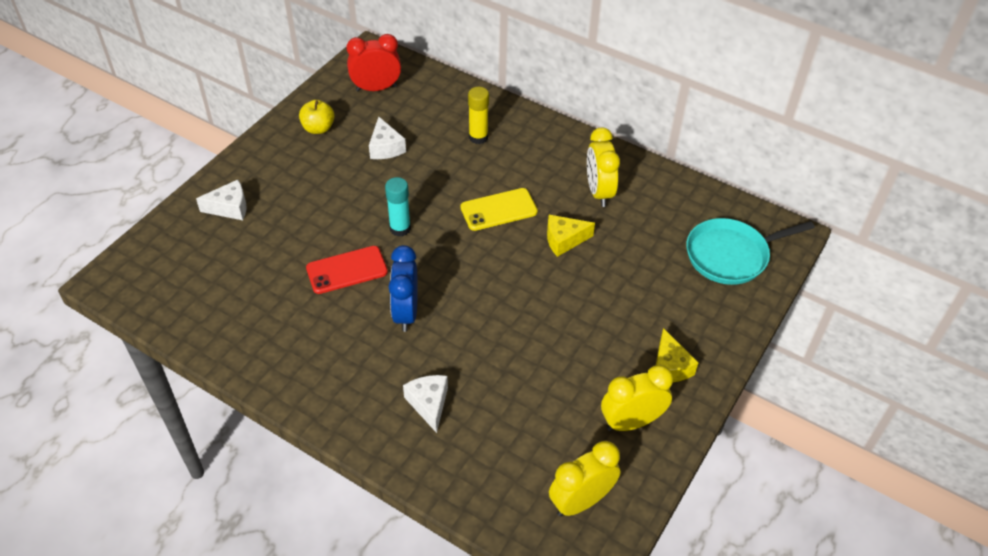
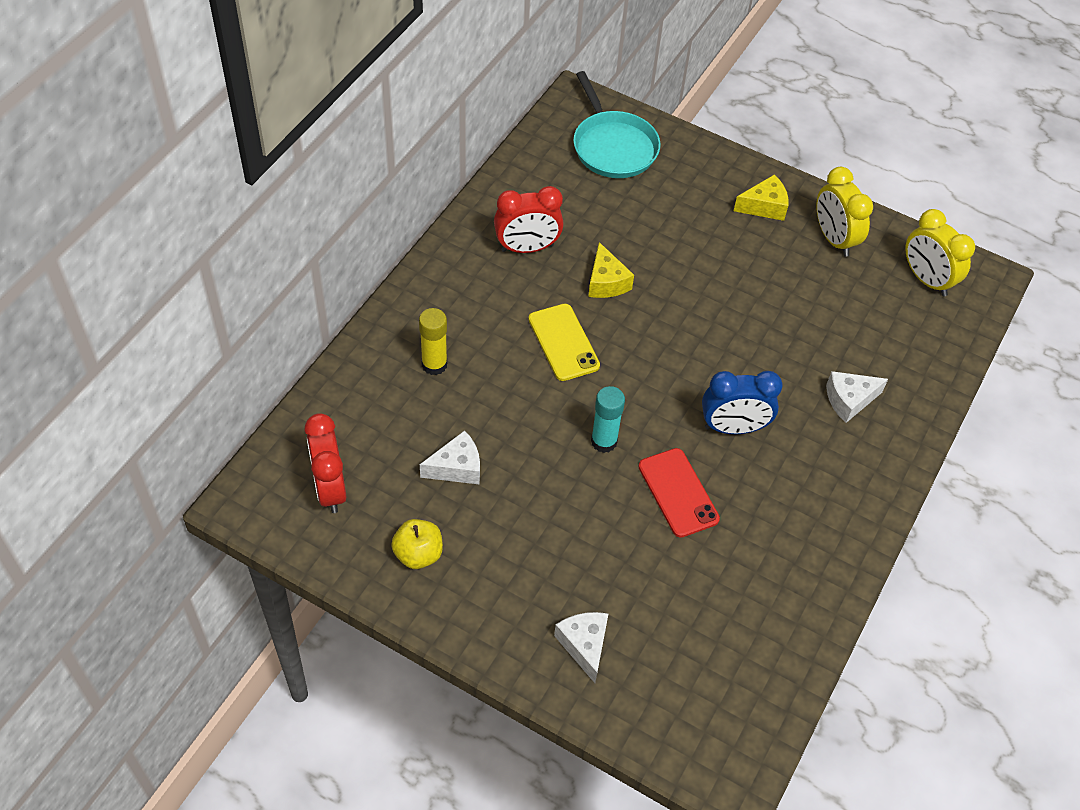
camera: 95 degrees left, 5 degrees up
(599, 192) = (527, 248): yellow clock -> red clock

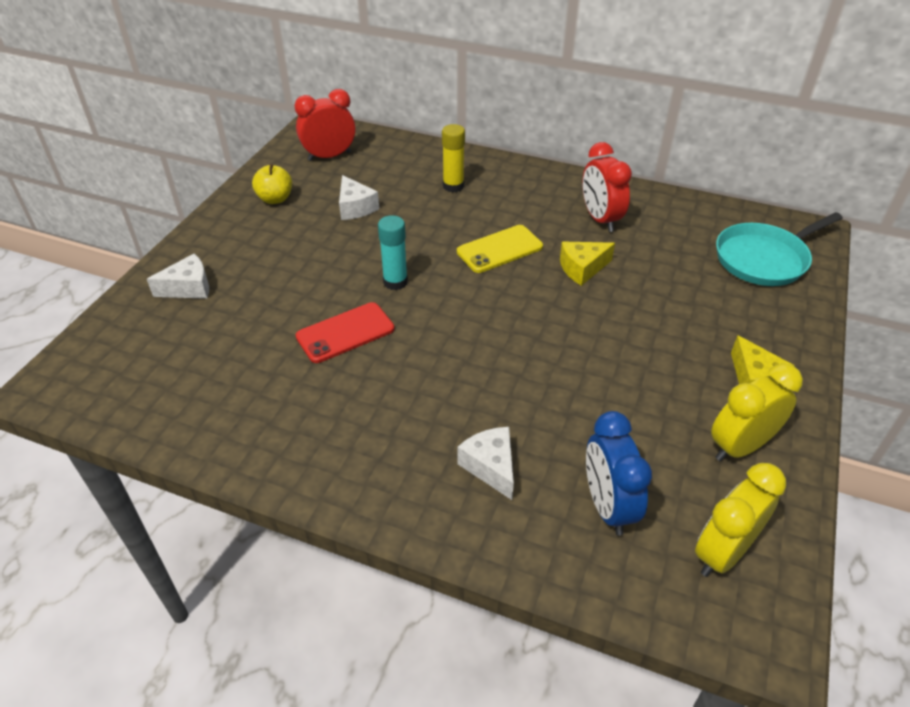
camera: 85 degrees right, 10 degrees down
(733, 427) = (429, 368): blue clock -> blue clock (607, 506)

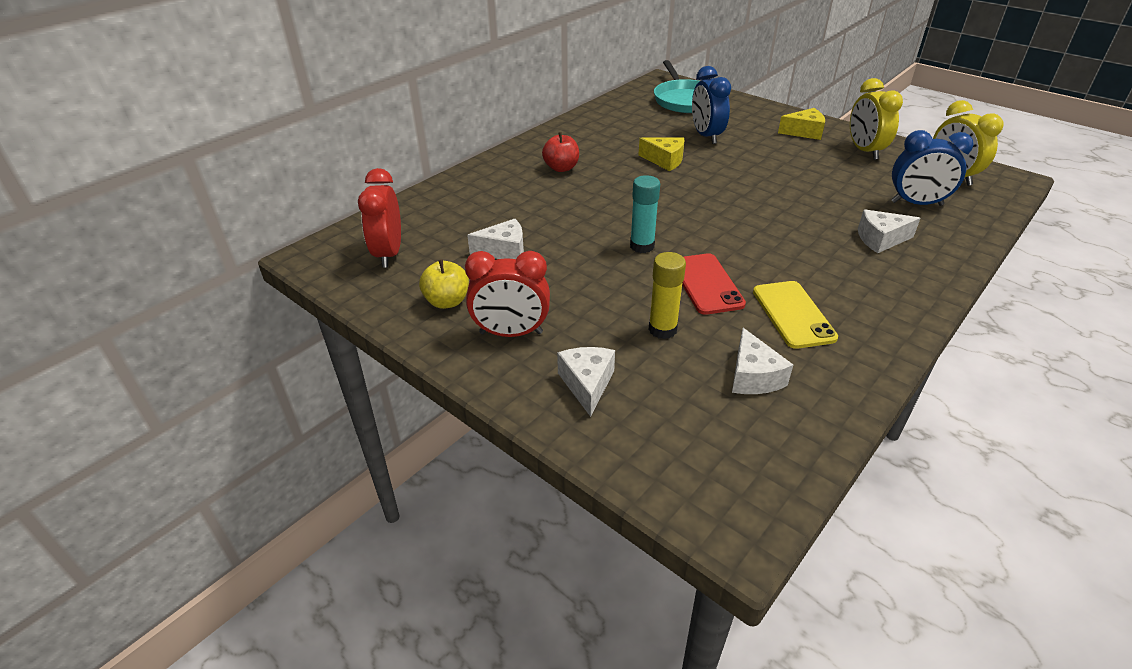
camera: 70 degrees left, 5 degrees down
(213, 379) = (753, 376): none -> white cheese
(453, 186) = (508, 193): yellow glue stick -> yellow glue stick (662, 329)
(499, 249) = (620, 188): yellow phone -> yellow phone (793, 314)
(519, 205) = (561, 168): none -> red apple
(582, 268) = (665, 160): yellow cheese -> yellow cheese turned 60 degrees counterclockwise
(600, 219) = (604, 141): red clock -> red clock (511, 333)
(670, 291) = (706, 136): none -> blue clock

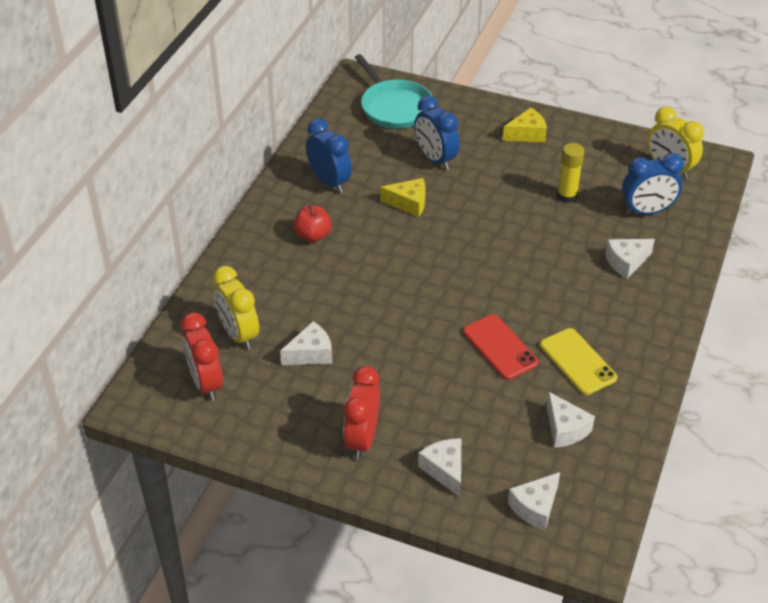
camera: 20 degrees left, 5 degrees up
(447, 301) = (290, 422): yellow apple -> none
(511, 333) = (362, 439): red clock -> red clock turned 120 degrees clockwise
(598, 136) = (329, 182): none -> blue clock
(642, 246) = (430, 318): turquoise glue stick -> none
(662, 329) = (482, 403): yellow glue stick -> yellow glue stick (567, 196)
(680, 452) = (535, 507): none -> white cheese
(864, 151) = (588, 150): yellow clock -> yellow clock (238, 334)

